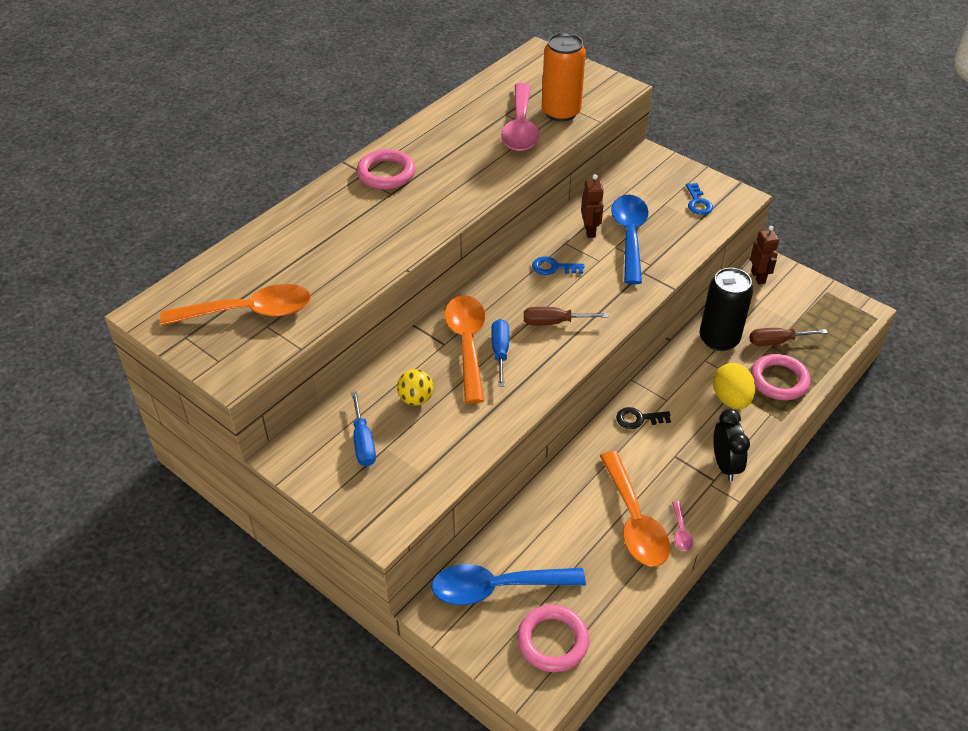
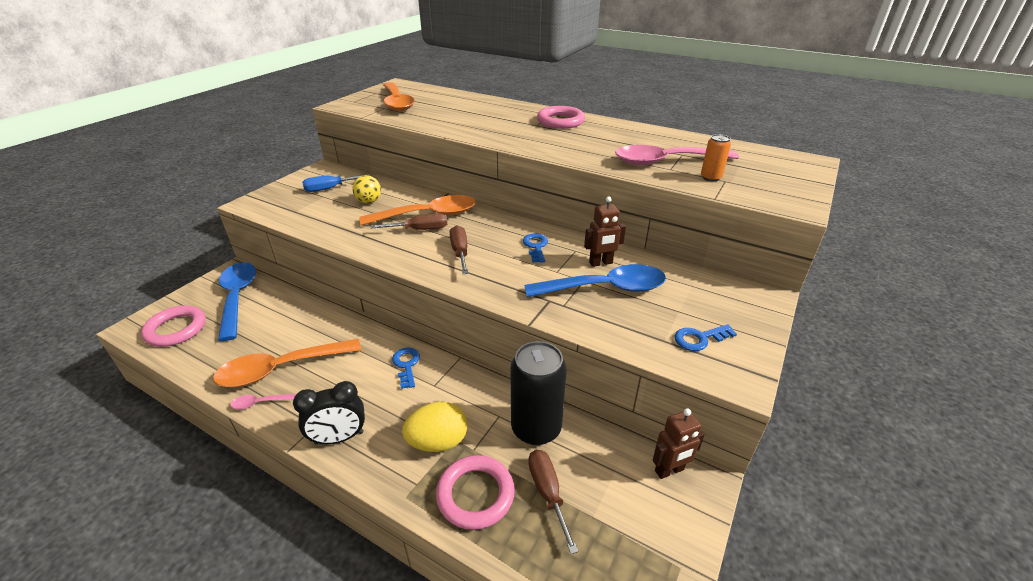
camera: 80 degrees right, 10 degrees down
(500, 352) = (420, 230): blue screwdriver -> brown screwdriver
(561, 112) = (710, 177): orange can -> orange can, size x0.48
(638, 419) = (406, 365): black key -> blue key

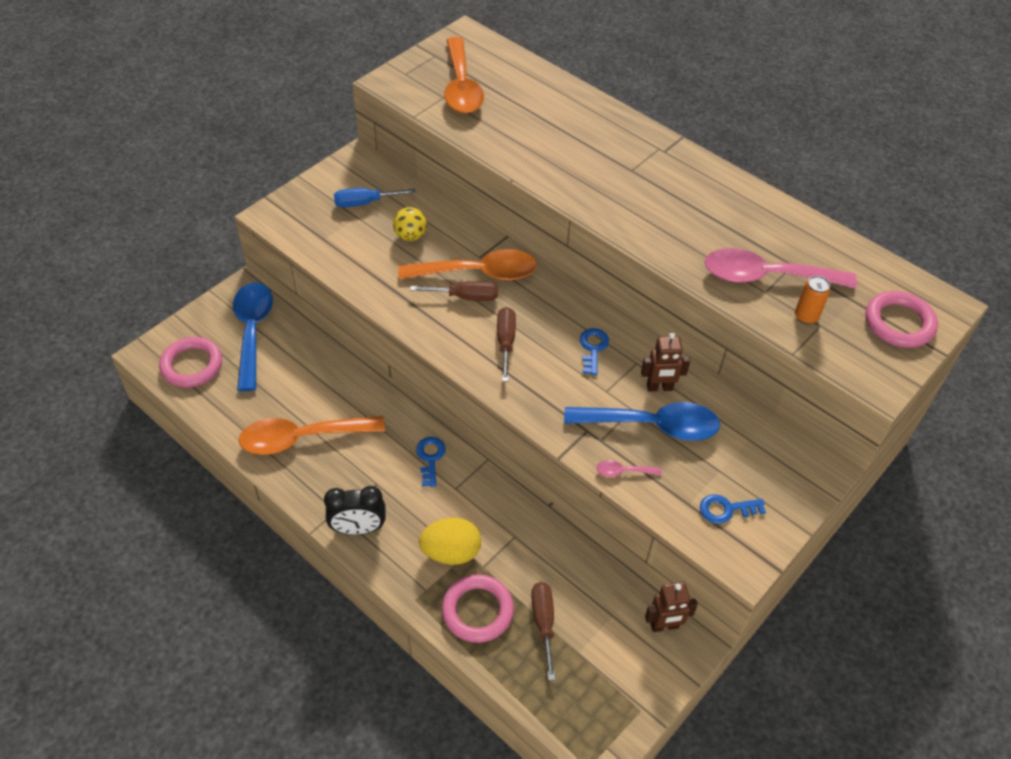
camera: 10 degrees right, 15 degrees up
(259, 403) = (282, 475): pink spoon -> pink spoon (623, 471)
(536, 428) = (548, 557): black can -> none
(560, 121) = (665, 166): pink ring -> pink ring (899, 323)

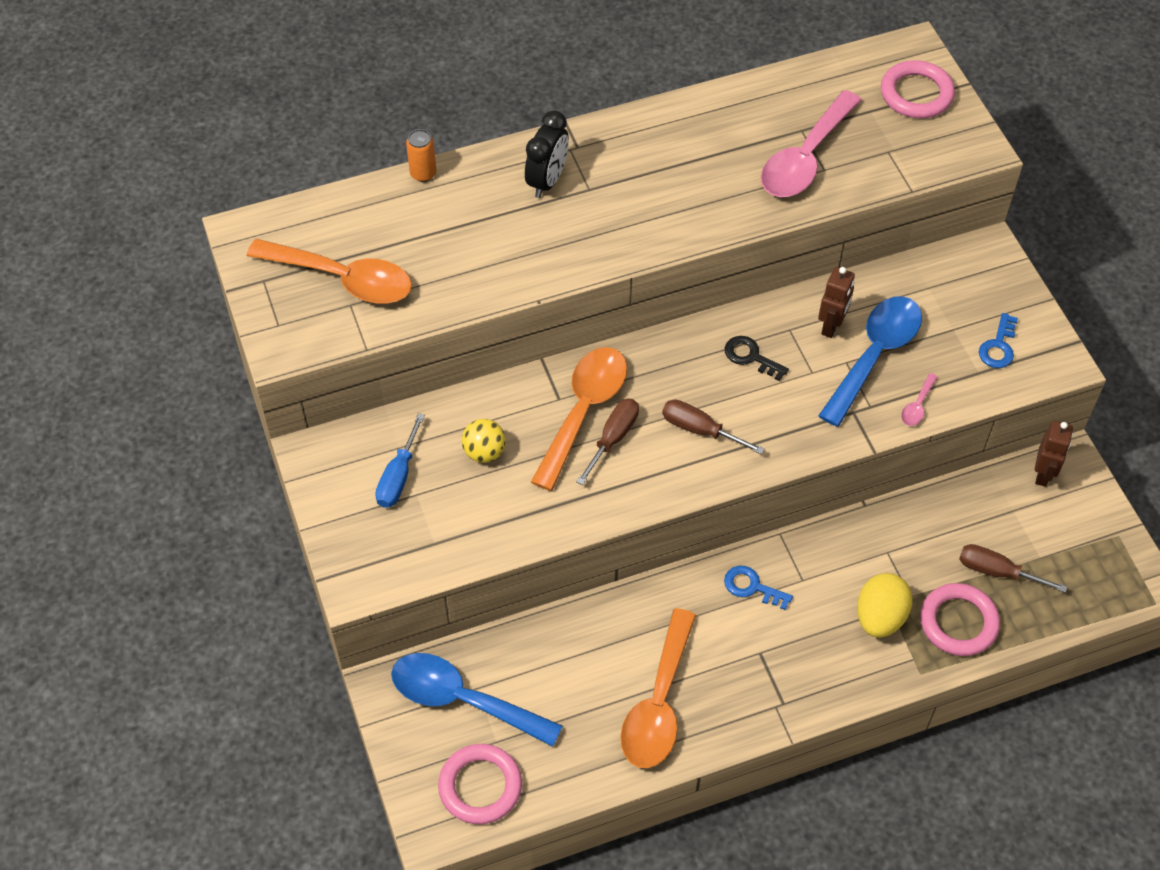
camera: 60 degrees left, 5 degrees up
(358, 529) = (809, 693): black clock -> black clock (547, 181)
(593, 348) = (751, 357): blue key -> black key
(806, 316) = (872, 156): orange can -> orange can (423, 173)

